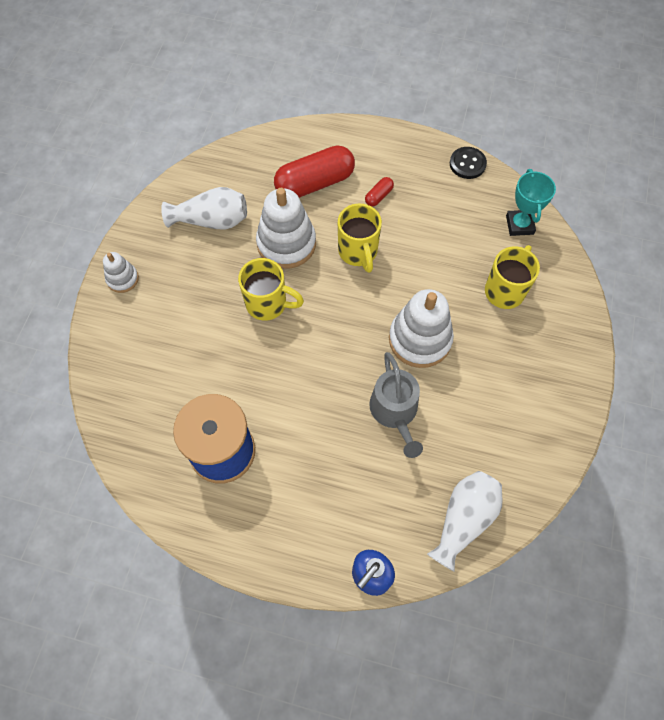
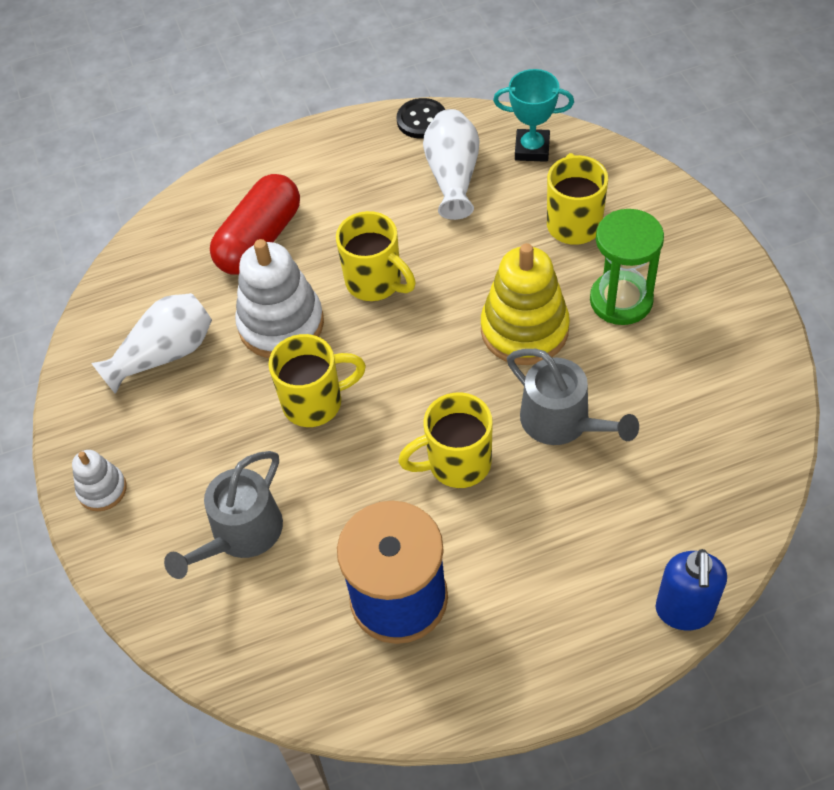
camera: 30 degrees left, 10 degrees down
(171, 354) = (241, 534): none -> grey watering can
(315, 395) = (457, 463): none -> yellow mug
(379, 196) = (348, 210): red capsule -> none
(420, 339) = (524, 330): white stacking toy -> yellow stacking toy
(463, 519) = (730, 481): white vase -> white vase (453, 176)
(493, 359) = (621, 300): none -> green hourglass
(519, 225) = (532, 149): turquoise trophy -> turquoise trophy turned 45 degrees counterclockwise

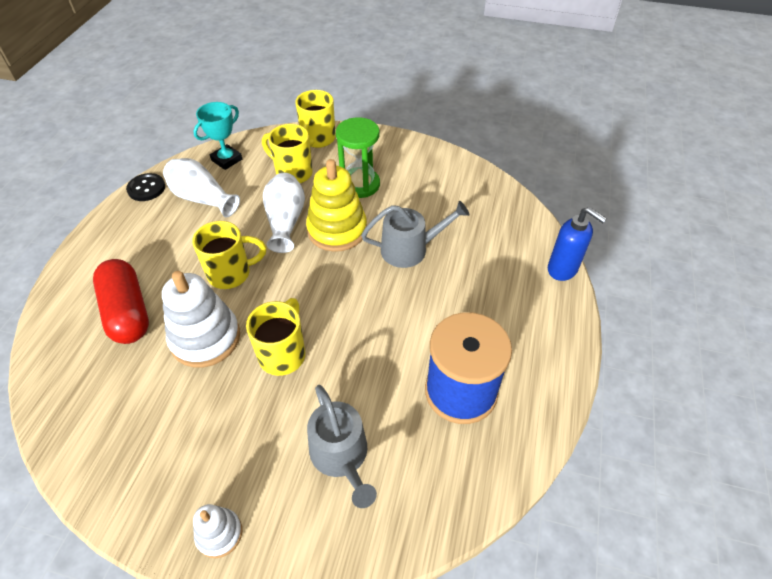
camera: 60 degrees left, 5 degrees down
(164, 354) = (150, 422): white vase -> white vase (285, 221)
(457, 463) = (394, 309): yellow mug -> yellow mug (317, 139)

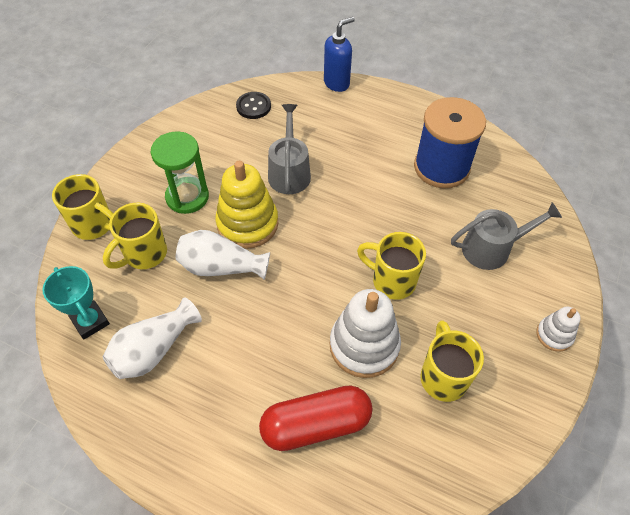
camera: 80 degrees left, 5 degrees up
(146, 188) = (109, 417): black button -> black button (253, 106)
(231, 274) = (284, 321): yellow mug -> yellow mug (443, 377)

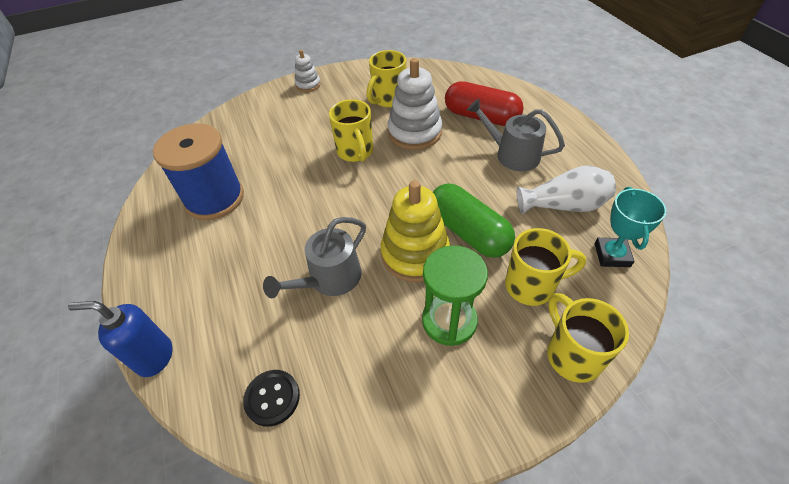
camera: 135 degrees left, 5 degrees down
(221, 267) = (468, 232): white vase -> green capsule
(491, 248) = (272, 133): grey watering can -> grey watering can (512, 154)

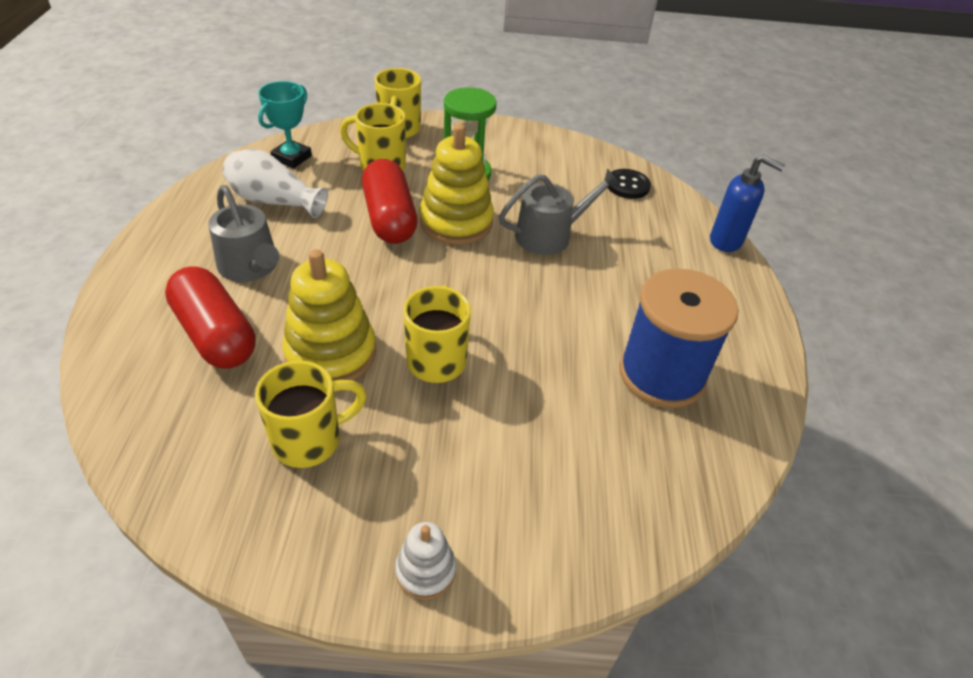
camera: 160 degrees left, 5 degrees down
(414, 132) = (331, 353): white stacking toy -> yellow stacking toy
(468, 232) = (389, 218): green capsule -> red capsule

